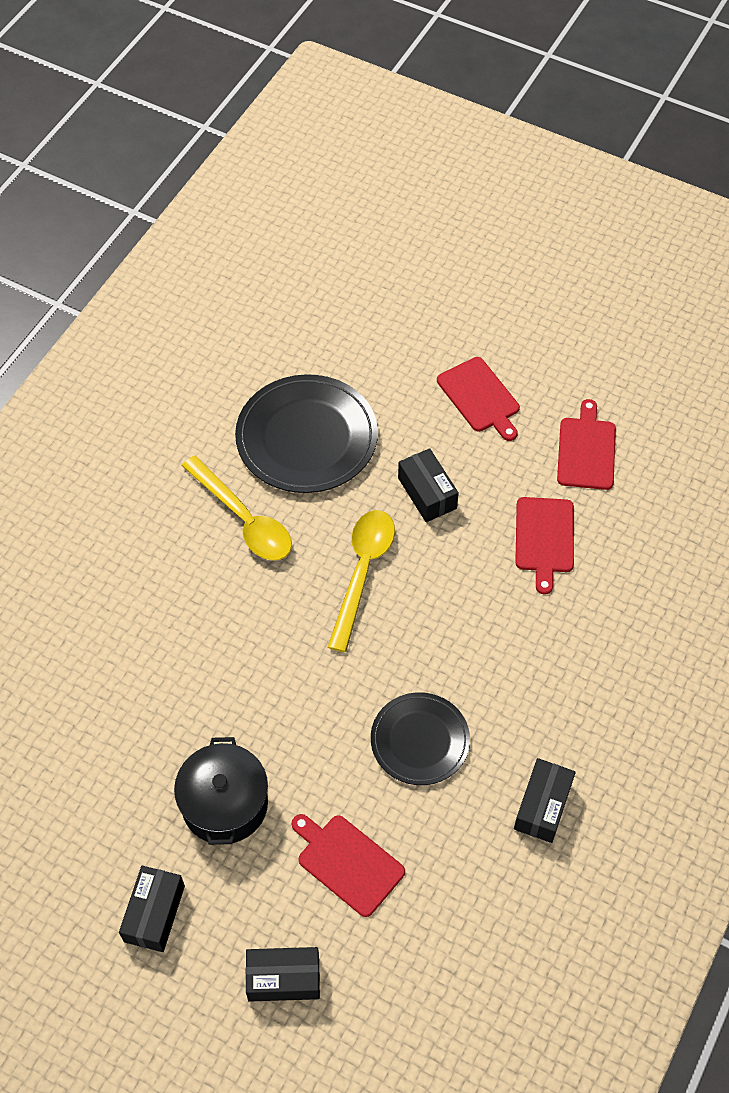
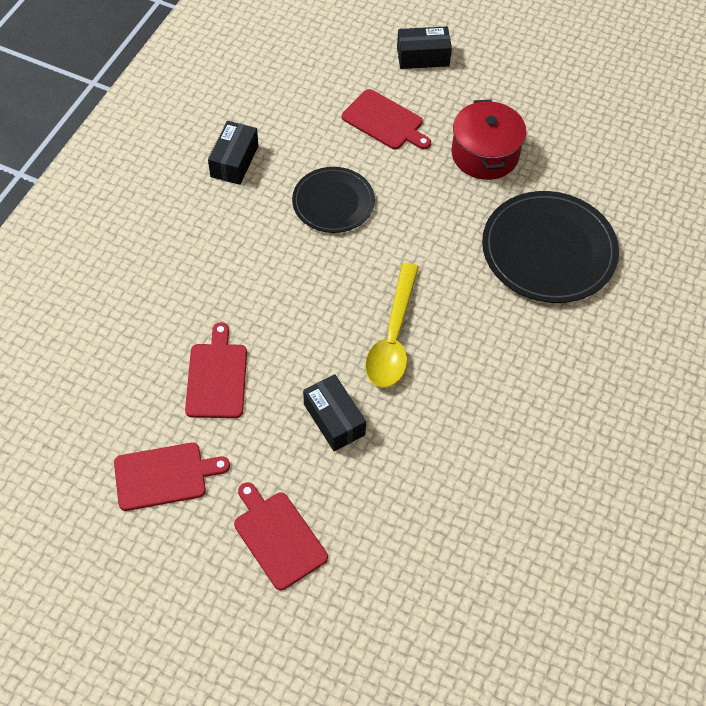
camera: 175 degrees right, 0 degrees up
(154, 913) = (522, 88): black box -> none
(225, 804) = (485, 154): black pot -> red pot
(244, 519) = (515, 384): yellow spoon -> none
(306, 437) = (466, 477): black plate -> black plate (548, 250)
(586, 450) = (164, 476): red cutting board -> red cutting board turned 105 degrees counterclockwise

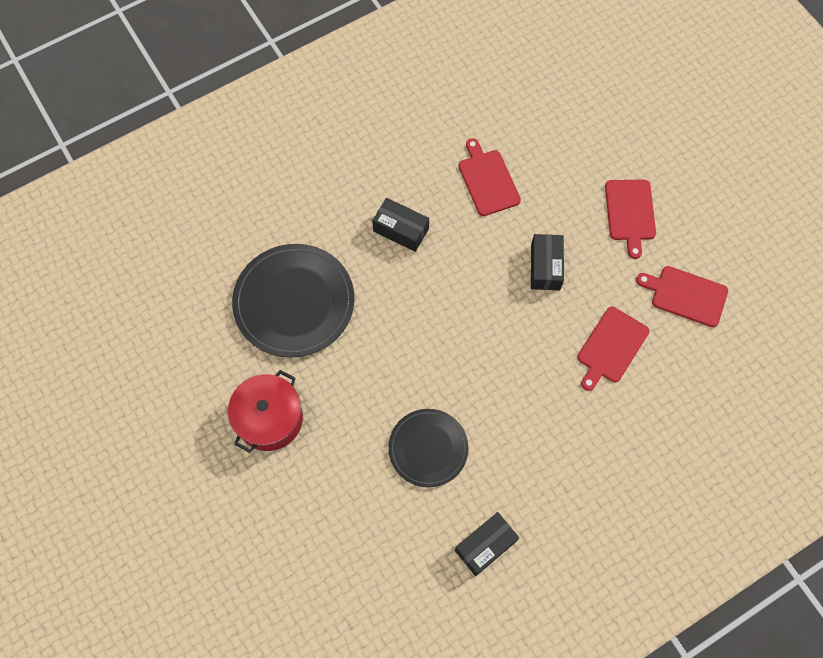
camera: 145 degrees left, 10 degrees up
(385, 121) = (326, 507): red cutting board -> red cutting board (487, 180)
(393, 337) = (462, 302): yellow spoon -> none
(423, 57) = (236, 563): black box -> black box (401, 230)

